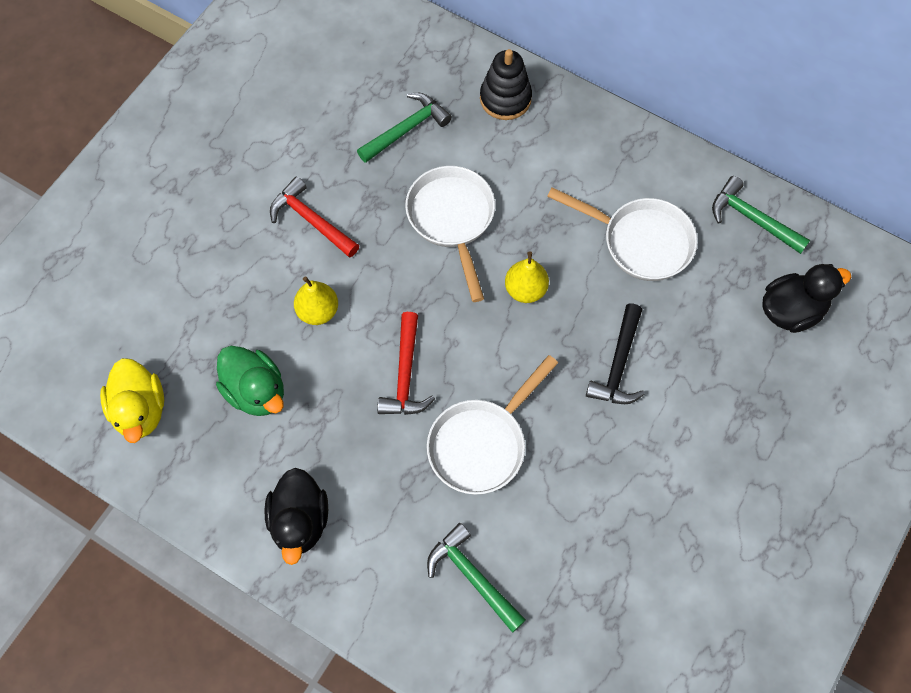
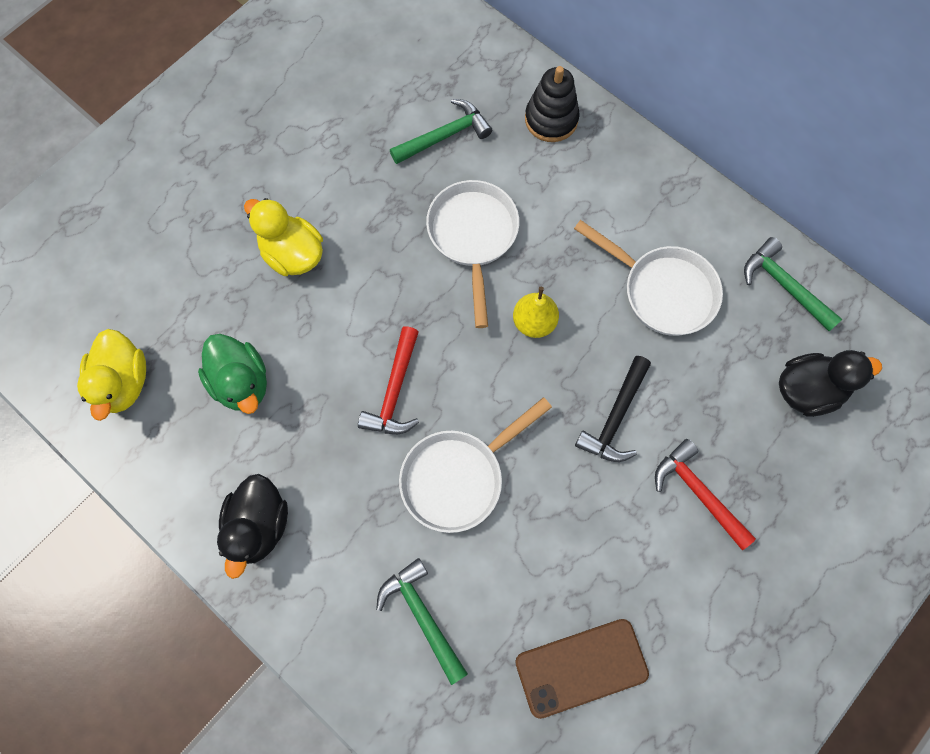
camera: 10 degrees right, 5 degrees up
(281, 263) = (293, 254): none -> yellow duck
(311, 220) = (331, 215): red hammer -> red hammer (698, 492)
(318, 311) = (319, 310): yellow pear -> none
(630, 596) = (581, 667): none -> brown phone

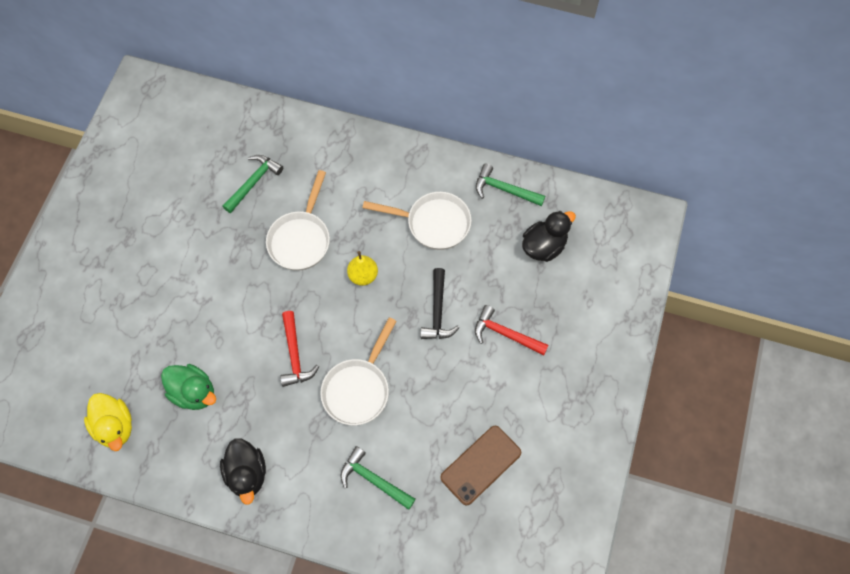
camera: 25 degrees left, 5 degrees down
(293, 254) = (189, 298): yellow duck -> none
(473, 237) = (301, 239): white pan -> white pan turned 135 degrees counterclockwise
(551, 119) = (317, 144): black stacking toy -> none

